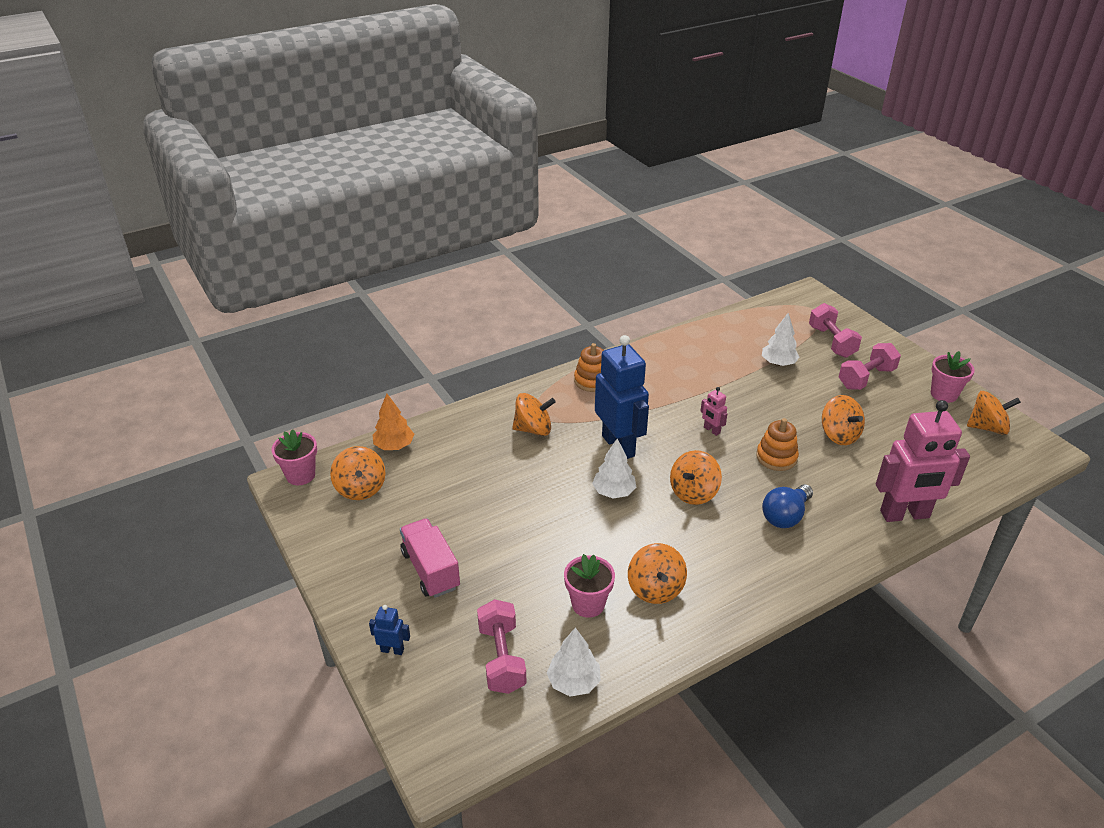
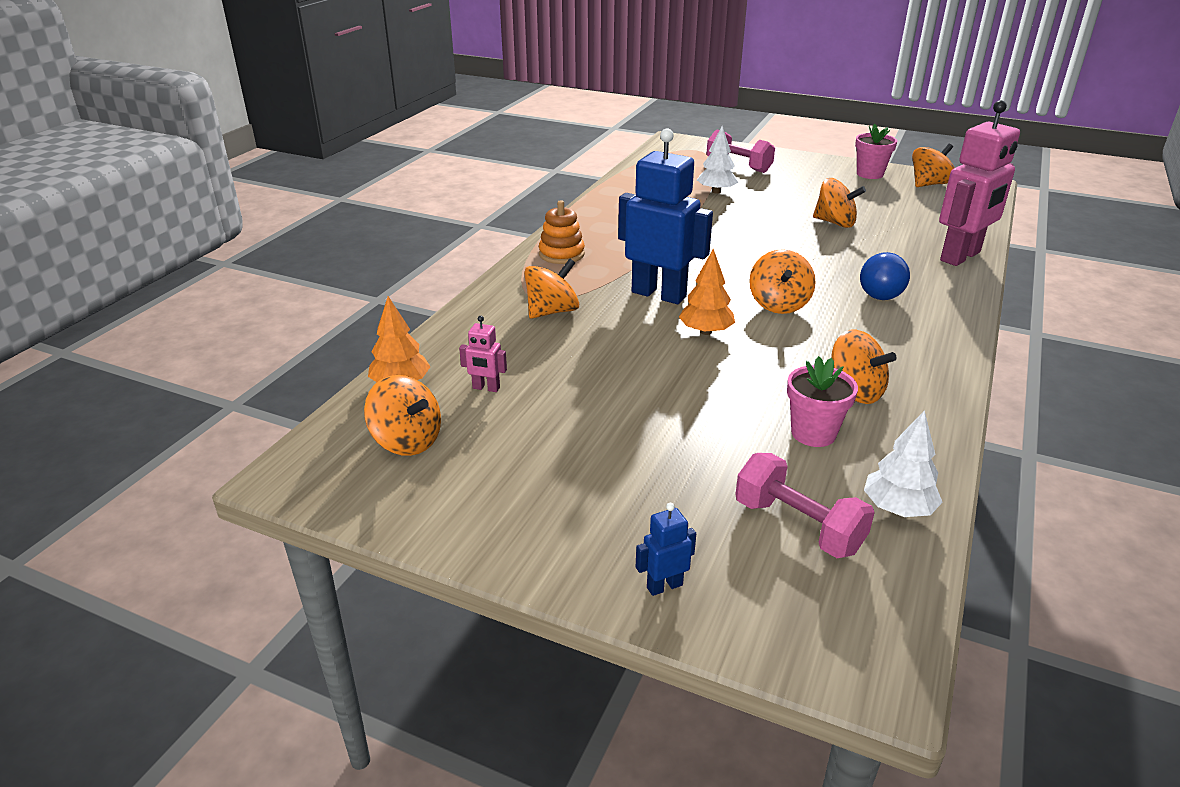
camera: 35 degrees left, 5 degrees down
(300, 475) = (301, 461): pink flower pot -> none
(431, 570) = (603, 482): pink truck -> none
(613, 492) = (706, 331): white tree -> orange tree
(711, 430) = (728, 254): pink robot -> pink robot (486, 388)
(776, 457) = (810, 254): orange stacking toy -> none
(866, 378) = (799, 181): pink dumbbell -> none

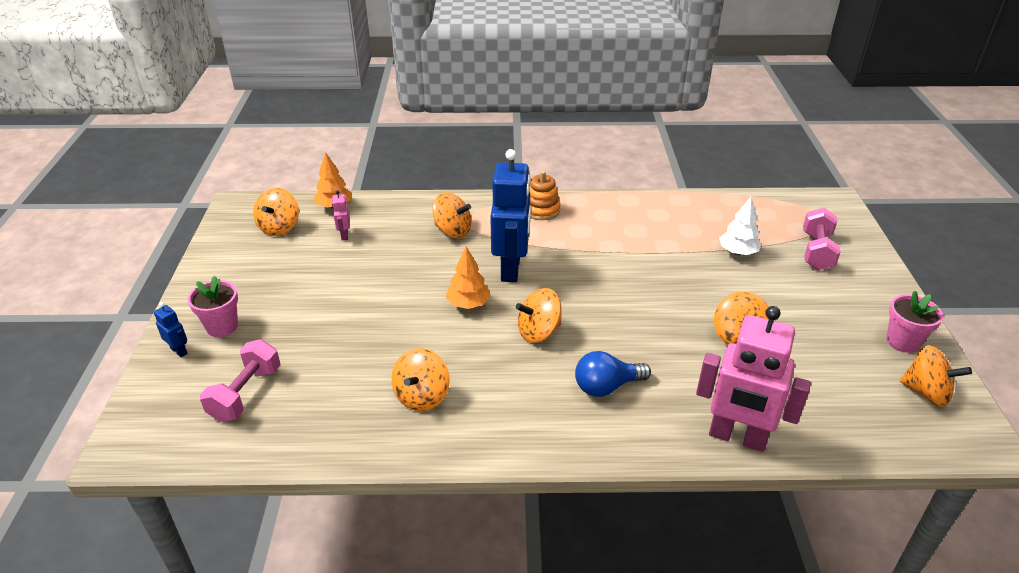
camera: 65 degrees right, 5 degrees up
(813, 433) = (354, 383): pink flower pot -> pink flower pot (222, 326)
(897, 508) = (278, 438): white tree -> none

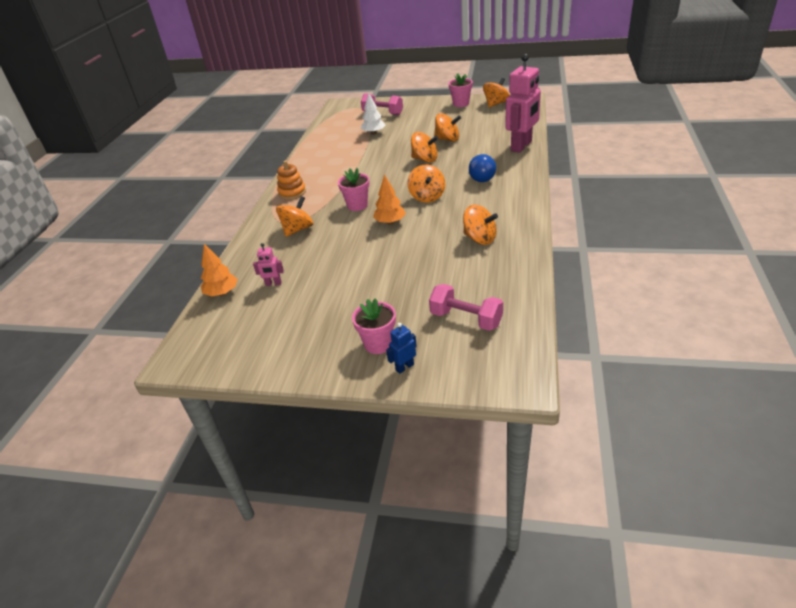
camera: 75 degrees left, 0 degrees up
(279, 227) = (238, 325): orange spinning top -> orange spinning top (425, 159)
(511, 269) = (357, 205): blue robot -> pink flower pot

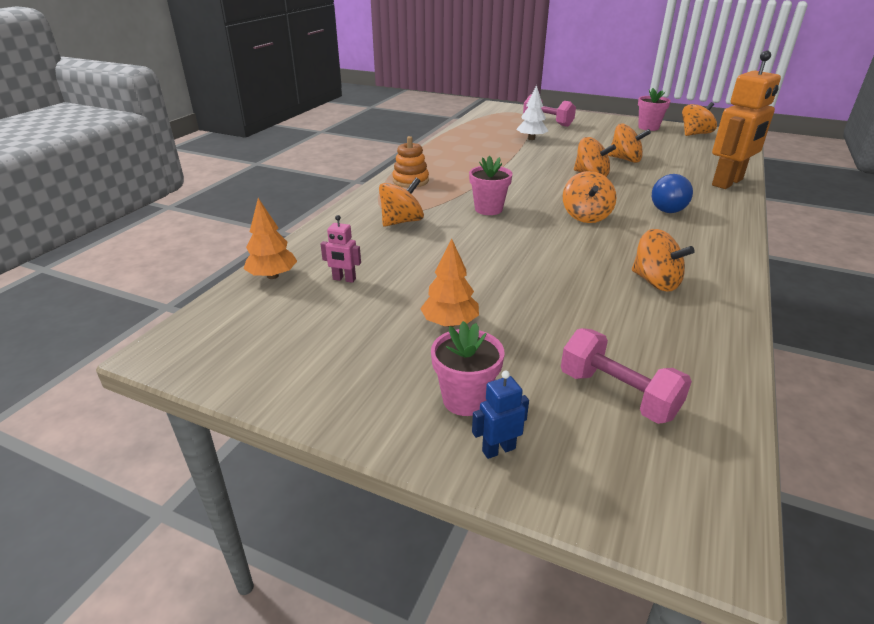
camera: 10 degrees right, 5 degrees down
(390, 222) = (527, 236): orange tree -> orange tree (450, 323)
(521, 146) = (728, 182): pink robot -> orange robot

